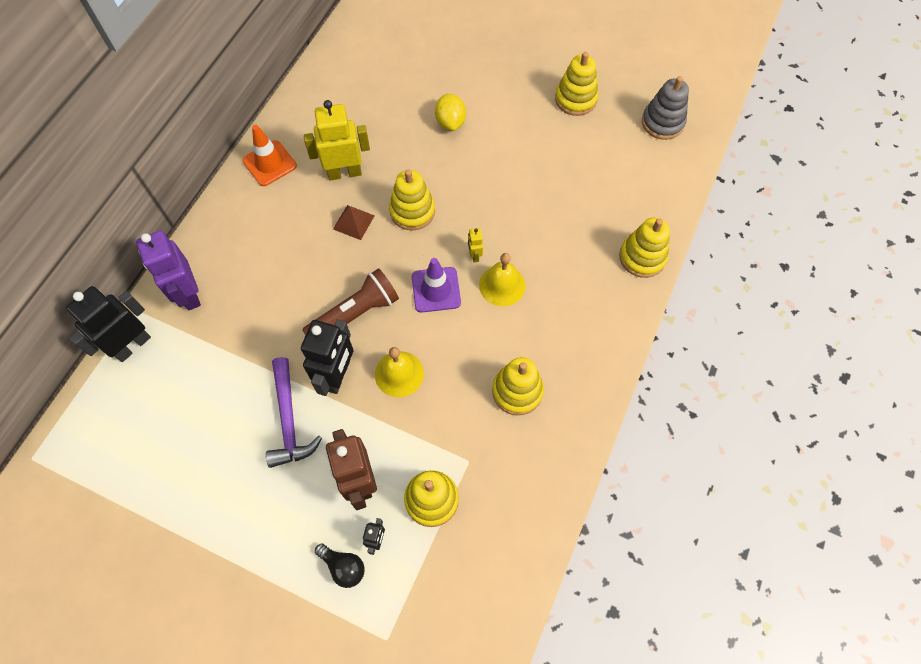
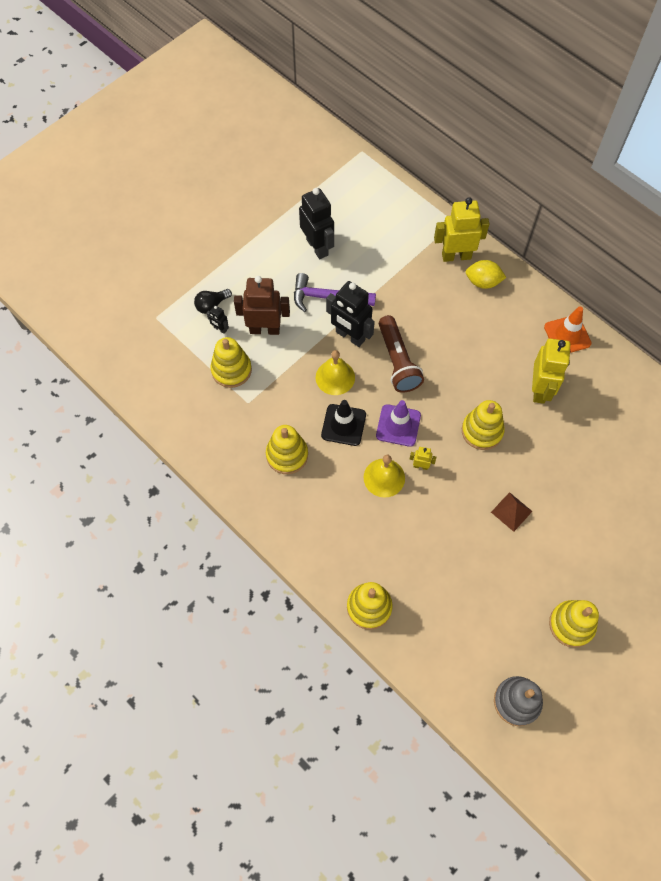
camera: 110 degrees right, 0 degrees up
(132, 345) = (425, 215): black robot -> black robot (317, 247)
(189, 294) = (456, 256): purple robot -> yellow robot
(353, 222) = (485, 383): brown pyramid -> brown pyramid (511, 511)
(450, 122) = (573, 494): yellow lemon -> yellow lemon (483, 282)
(456, 344) = (343, 425): none -> black traffic cone

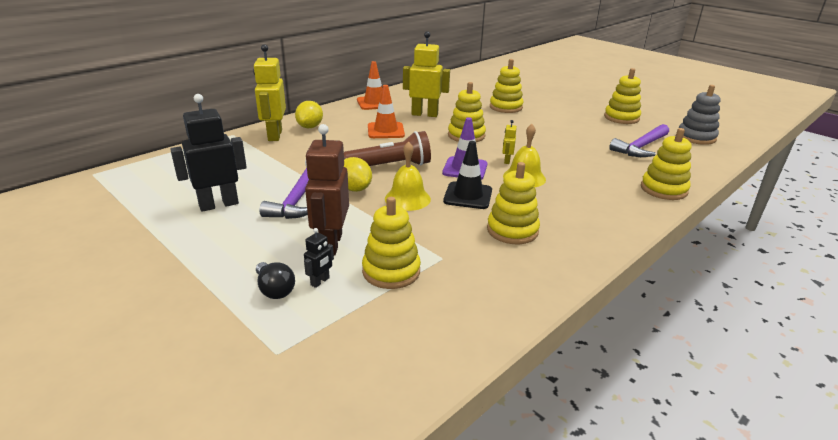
camera: 90 degrees left, 35 degrees down
(350, 336) = (355, 189): black robot -> yellow lemon
(474, 618) = (641, 147): none -> purple hammer
(483, 352) = (385, 131): none -> orange traffic cone
(511, 511) = (539, 130): brown pyramid -> none
(583, 483) = (506, 107): none -> yellow stacking toy

